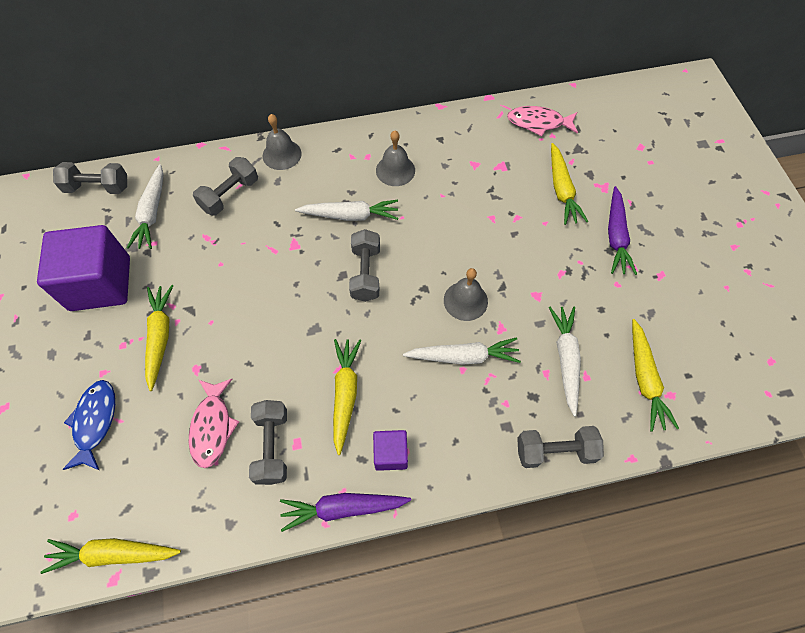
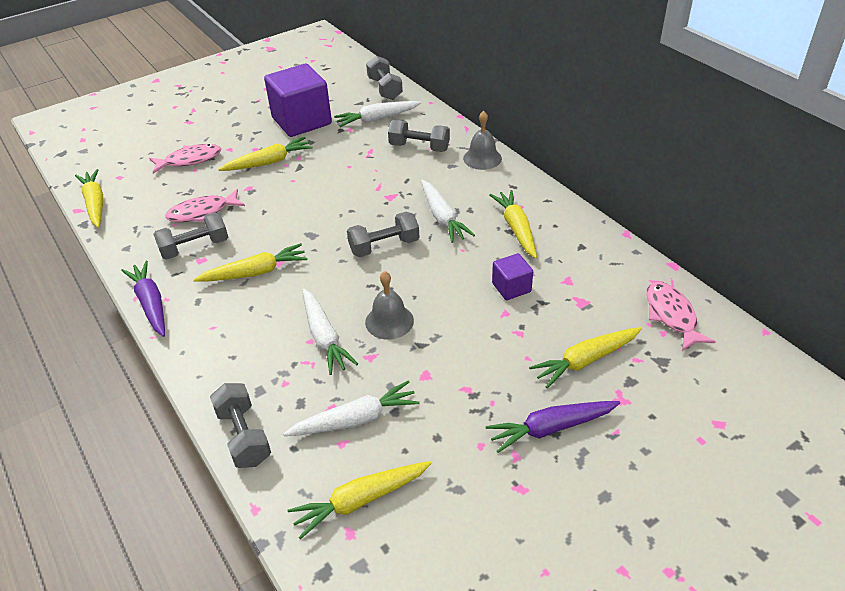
camera: 70 degrees right, 20 degrees down
(95, 422) = (190, 160): blue fish -> pink fish
(390, 454) = (207, 317): purple cube -> purple cube (511, 287)
(395, 170) = (516, 228): grey bell -> yellow carrot

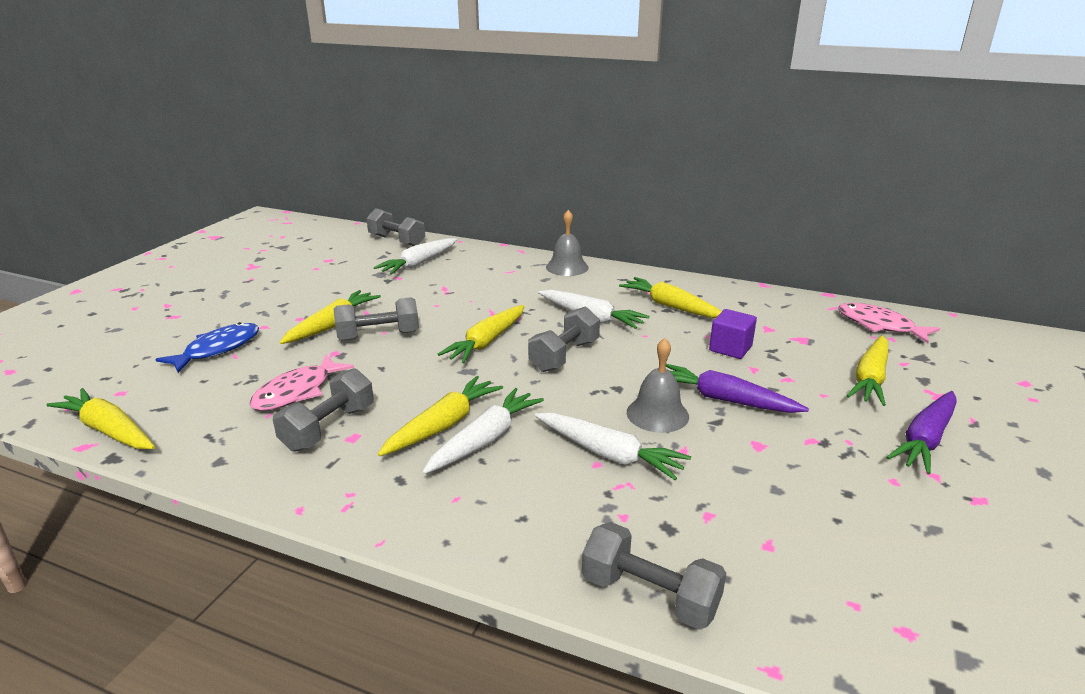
camera: 35 degrees left, 15 degrees down
(151, 303) = (332, 507): purple carrot -> purple carrot (724, 399)
(190, 160) = (218, 349): pink fish -> blue fish
(301, 121) = (331, 283): purple cube -> none
(356, 419) = (749, 515): white carrot -> white carrot (485, 439)
(360, 501) = (868, 592): yellow carrot -> yellow carrot (486, 342)
(419, 147) = (493, 274): grey dumbbell -> grey dumbbell (378, 336)

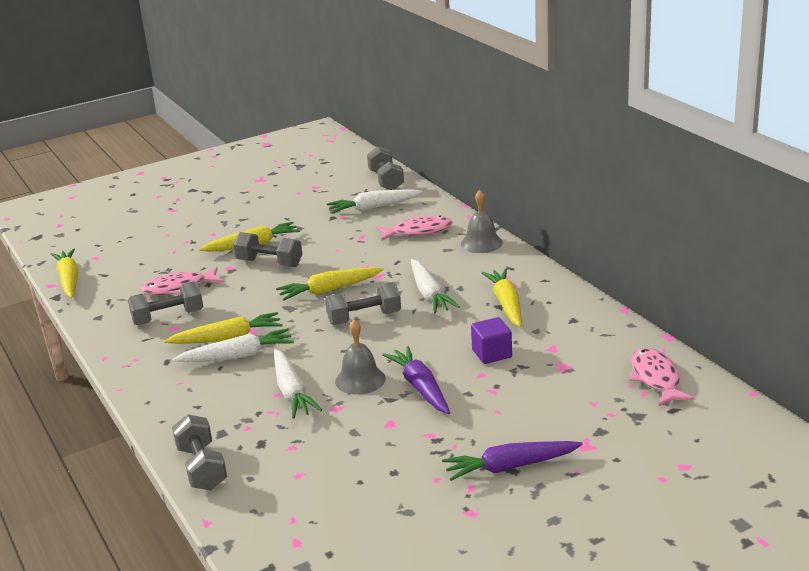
camera: 40 degrees right, 0 degrees up
(218, 349) = (170, 243): blue fish -> none
(494, 272) = (418, 231): none -> pink fish
(870, 379) = (557, 414): yellow carrot -> none

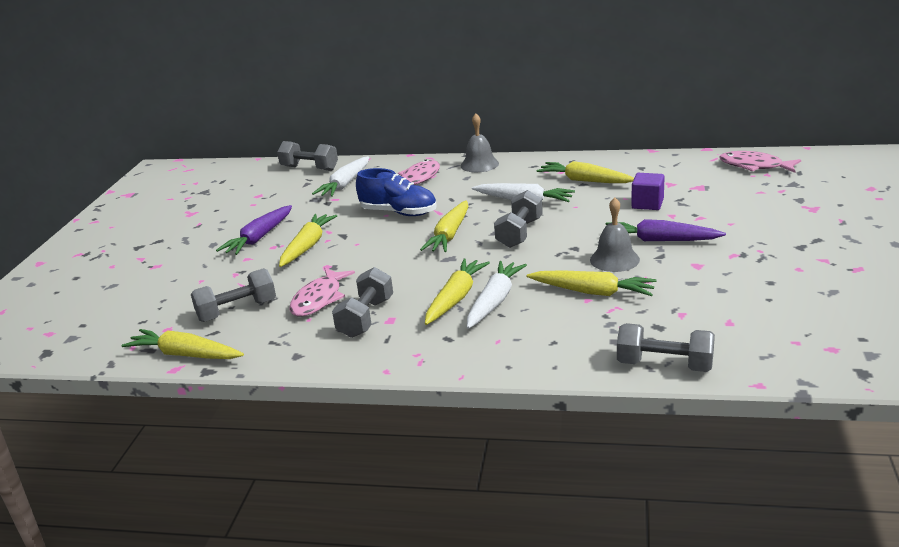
camera: 50 degrees left, 0 degrees up
(269, 263) = (354, 247): grey dumbbell -> grey dumbbell (237, 311)
(292, 392) = (593, 292): white carrot -> yellow carrot
(346, 252) = (399, 213): none -> blue shoe
(510, 467) = (812, 239): purple carrot -> purple carrot (259, 238)

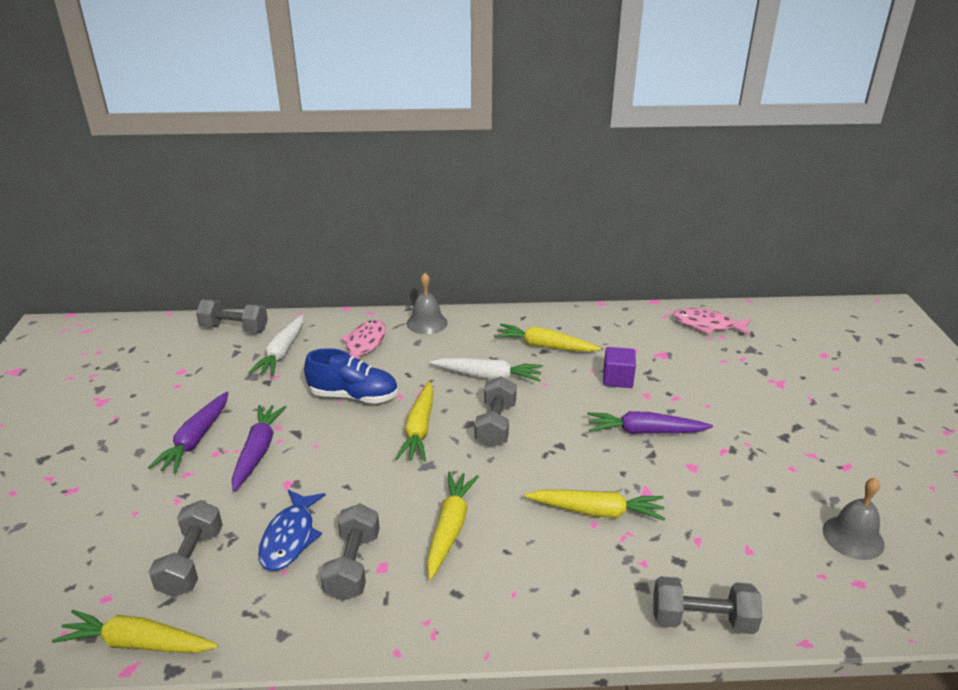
camera: 15 degrees left, 5 degrees up
(237, 311) = (191, 562): grey dumbbell -> grey dumbbell turned 45 degrees counterclockwise
(307, 246) = (258, 451): yellow carrot -> purple carrot
(319, 299) = (290, 537): pink fish -> blue fish
(494, 301) = (494, 531): white carrot -> none
(614, 259) = (606, 461): grey bell -> grey bell (853, 537)

